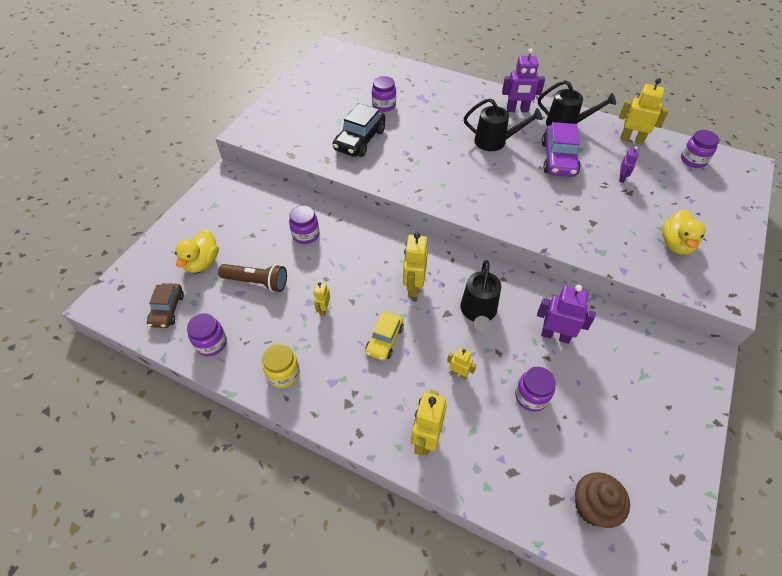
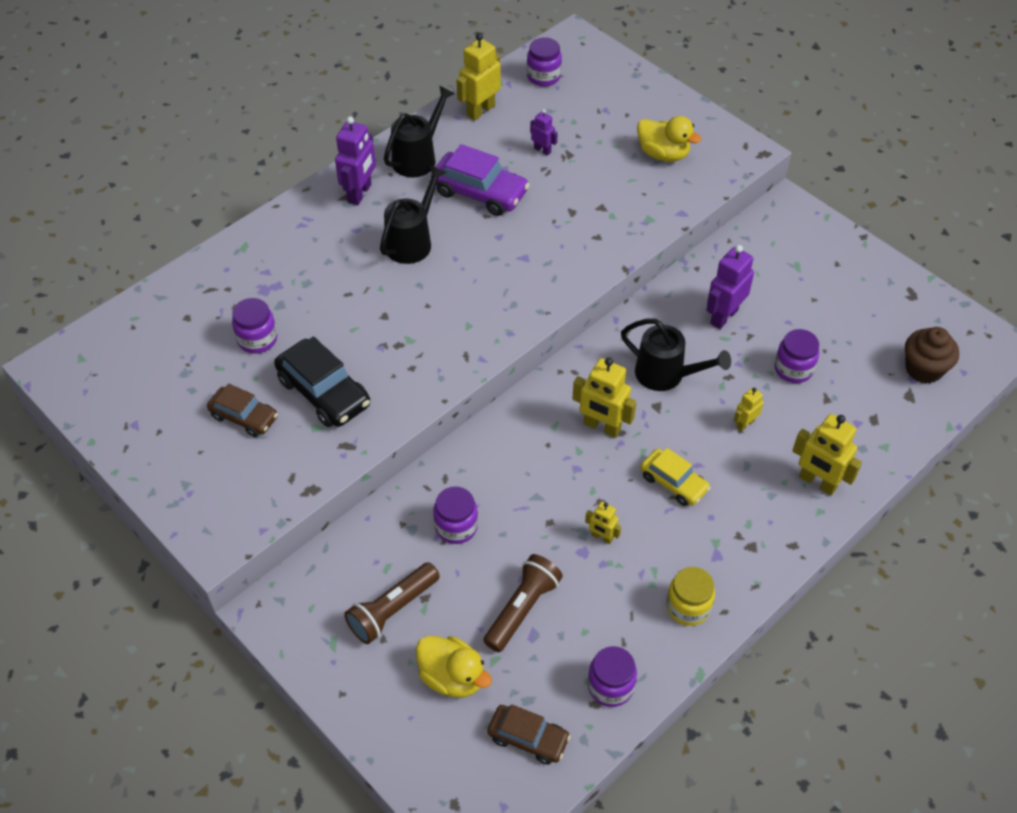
camera: 70 degrees left, 0 degrees up
(240, 223) = (392, 610): none -> brown flashlight
(329, 117) = (244, 417): none -> brown car

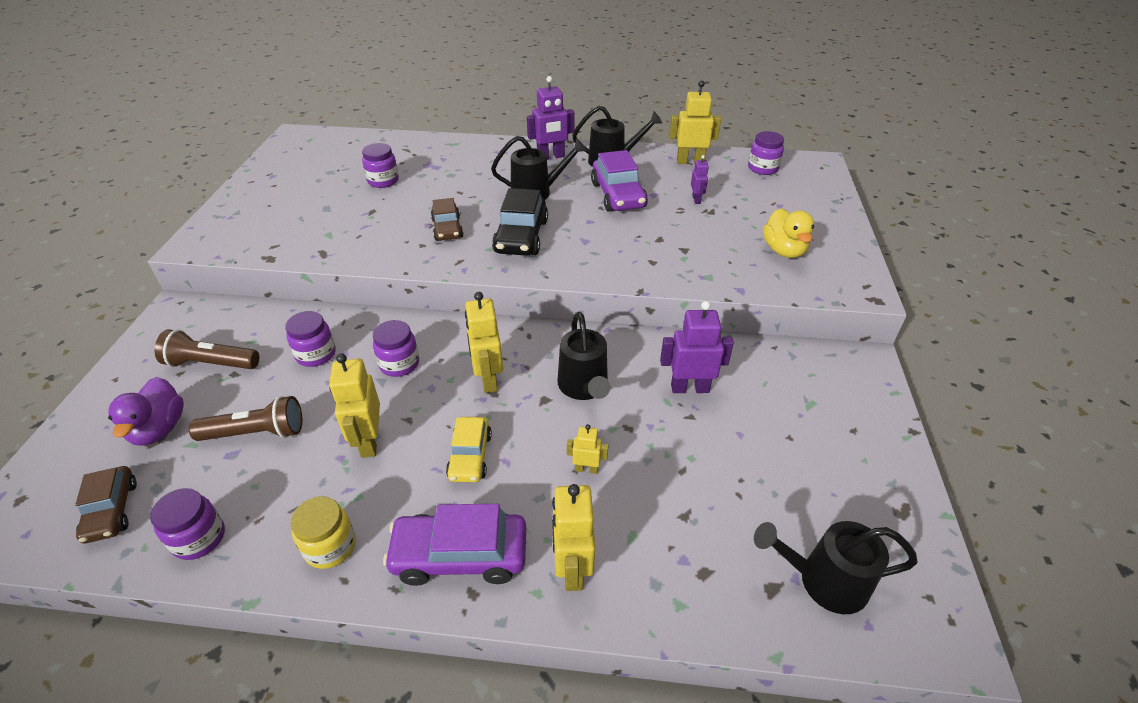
camera: 50 degrees right, 10 degrees down
(244, 417) = (312, 206): brown car -> brown car (447, 228)
(324, 392) = (362, 223): black car -> black car (521, 236)
(452, 677) = (159, 429): yellow duck -> purple duck
(602, 537) = (369, 441): yellow robot -> yellow robot, size x1.83
(758, 536) = (460, 556): none -> purple car
(793, 369) = (690, 468): purple jar -> purple jar (399, 364)
(923, 369) = (822, 581): brown cupcake -> black watering can

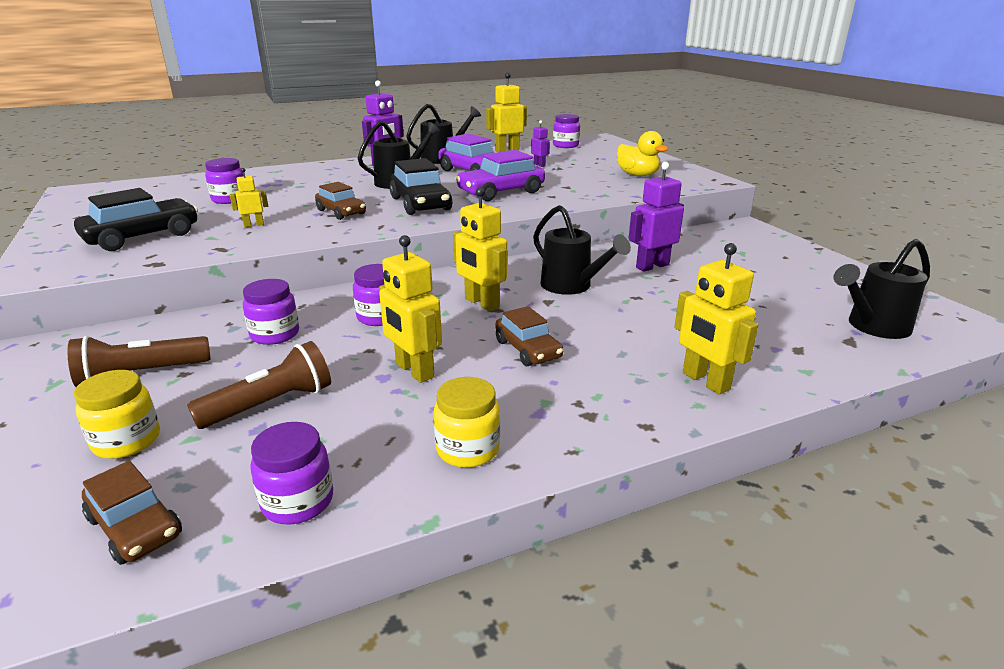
camera: 30 degrees left, 15 degrees down
(159, 429) = (127, 441): purple duck -> yellow jar
(287, 217) = (142, 237): none -> black car
(460, 556) = (603, 408): purple car -> purple car (501, 192)
(470, 456) = (528, 349): yellow car -> brown car
(586, 469) = (636, 326): yellow robot -> yellow robot (254, 225)

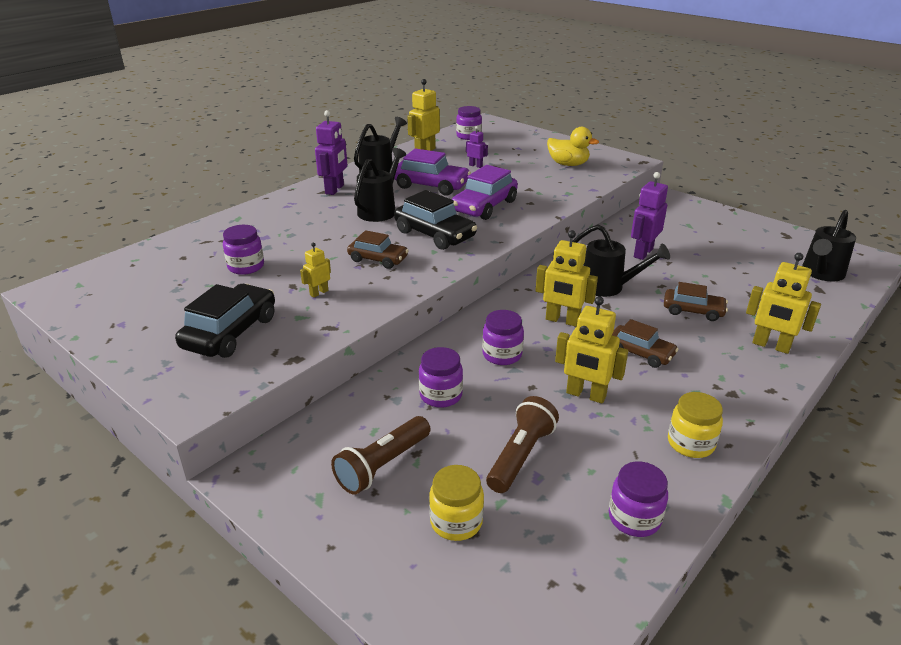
camera: 25 degrees left, 5 degrees up
(135, 527) = (555, 576): brown car -> brown car (693, 311)

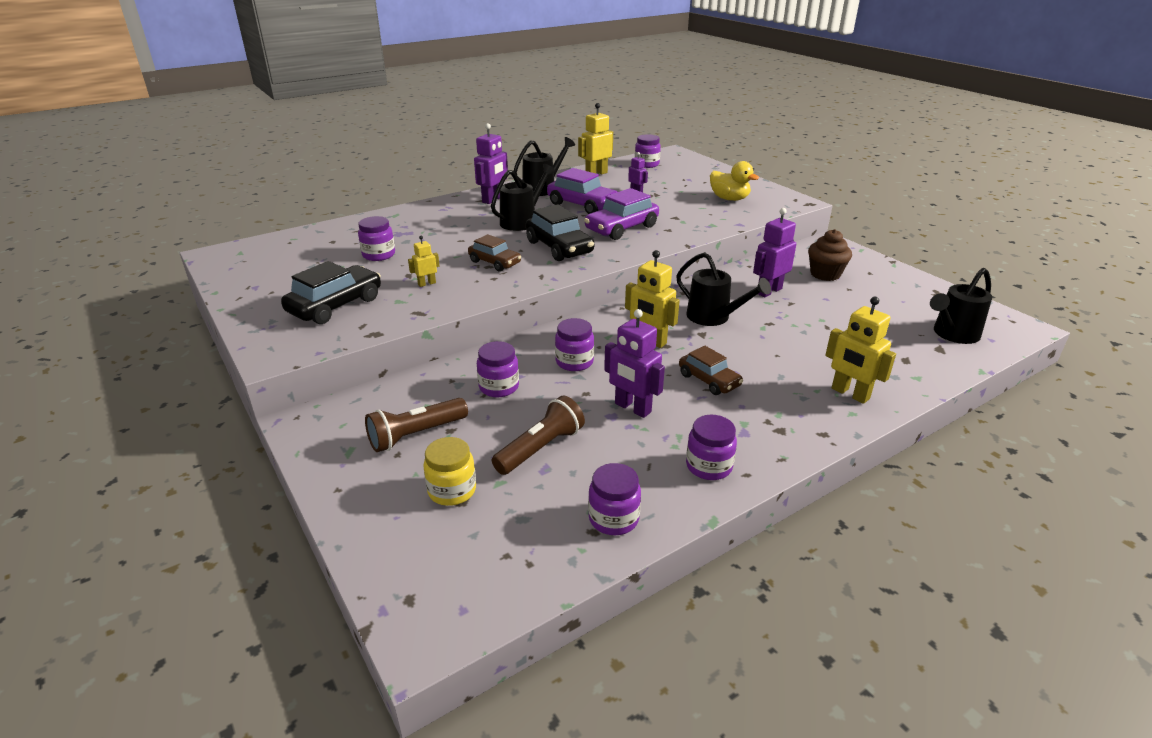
camera: 15 degrees right, 0 degrees up
(585, 395) = (632, 408): yellow robot -> purple robot
(682, 229) = (825, 274): none -> brown cupcake
(690, 443) = (708, 466): yellow jar -> purple jar
(693, 311) = (787, 350): brown car -> none

